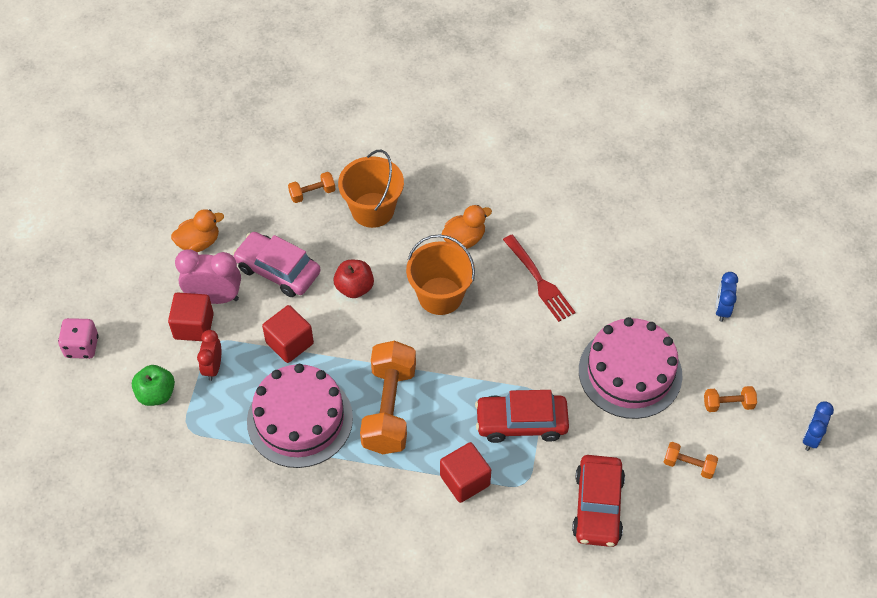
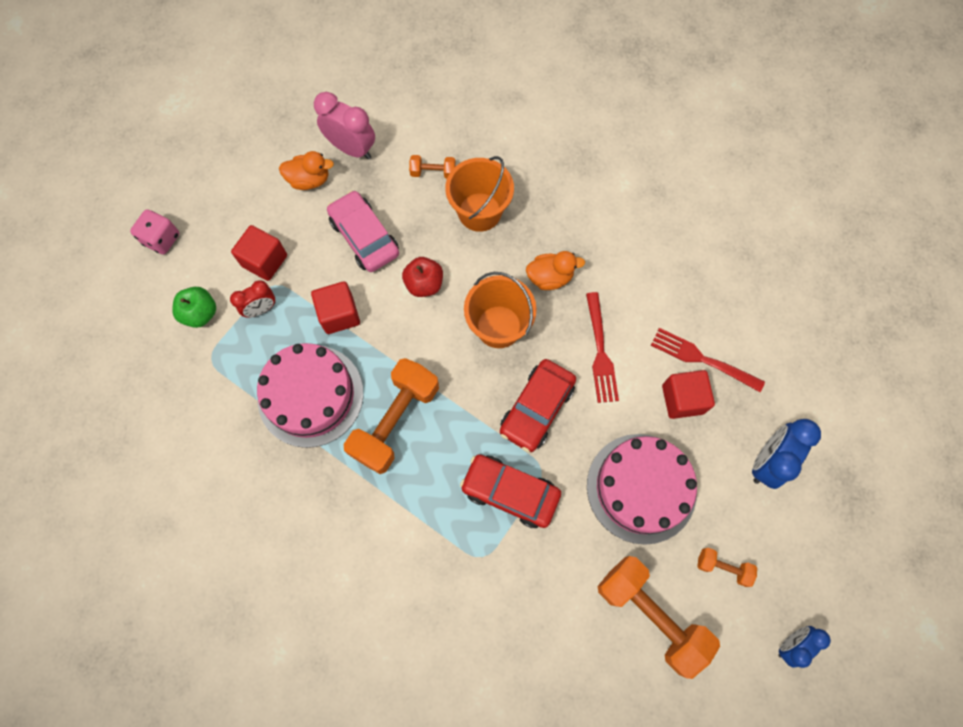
camera: 25 degrees right, 15 degrees up
(213, 367) = (261, 309): red clock -> red clock turned 150 degrees counterclockwise
(214, 297) = (296, 240): pink clock -> pink clock (352, 149)
(465, 480) = (428, 527): red cube -> red cube (682, 399)
(598, 506) = (540, 615): red car -> red car (537, 408)
(629, 252) = (703, 359): none -> red fork
(688, 465) = (650, 614): orange dumbbell -> orange dumbbell, size x2.16
(722, 309) = (767, 461): blue clock -> blue clock, size x1.60

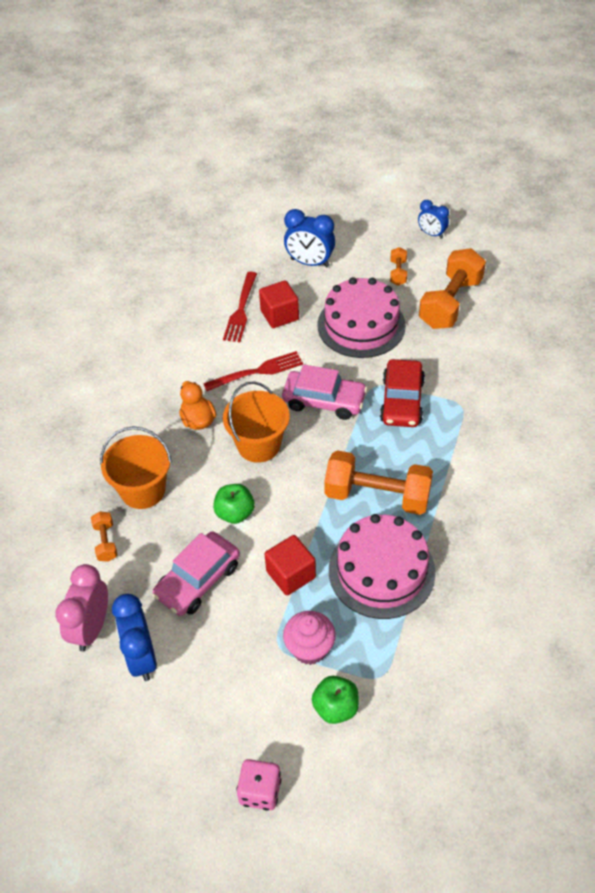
camera: 105 degrees left, 20 degrees down
(261, 309) = (309, 648): red clock -> pink cupcake
(264, 261) = (253, 666): red cube -> none
(309, 180) = (142, 657): orange duck -> blue clock
(424, 284) = (235, 513): red apple -> green apple
(537, 408) = (324, 401): red car -> pink car

